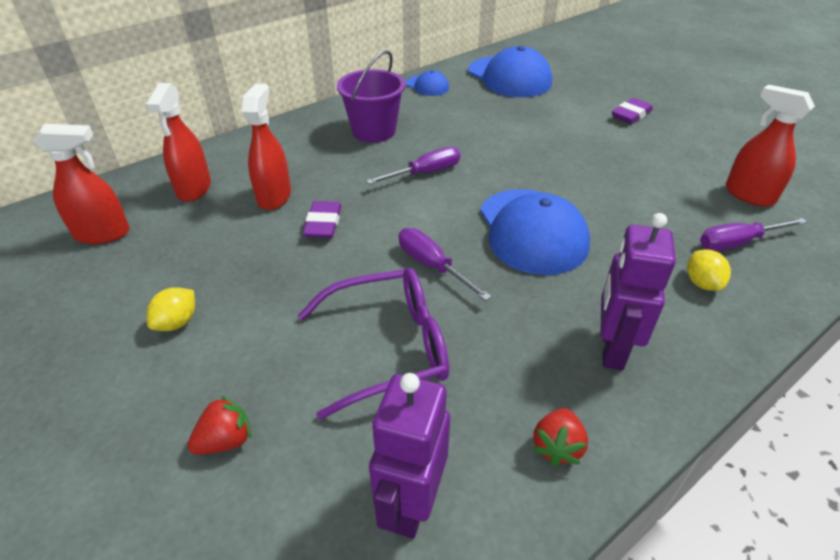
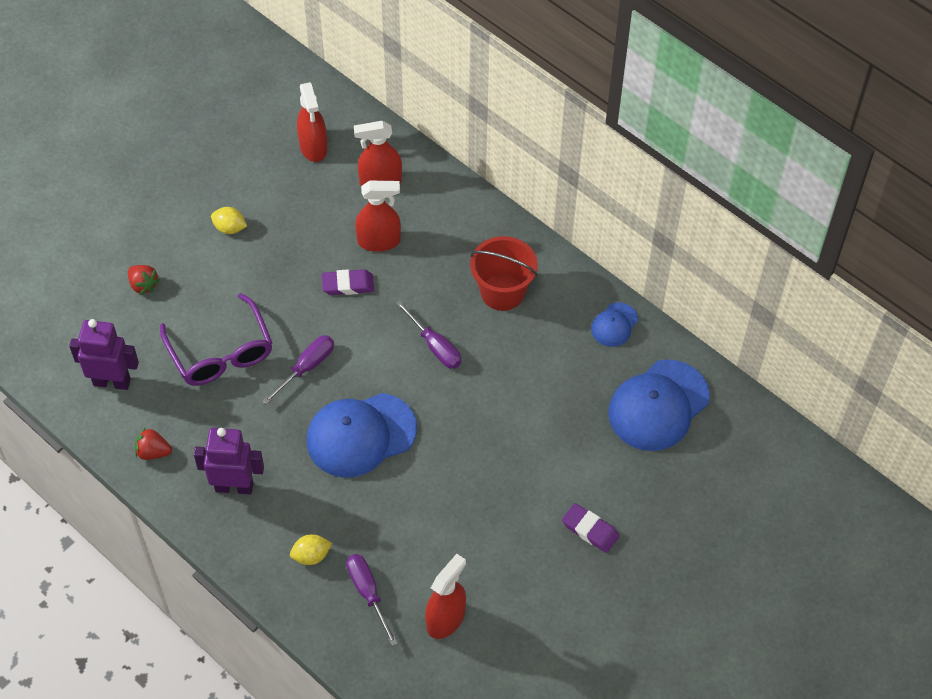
camera: 80 degrees right, 15 degrees up
(374, 131) = (502, 292): purple bucket -> red bucket

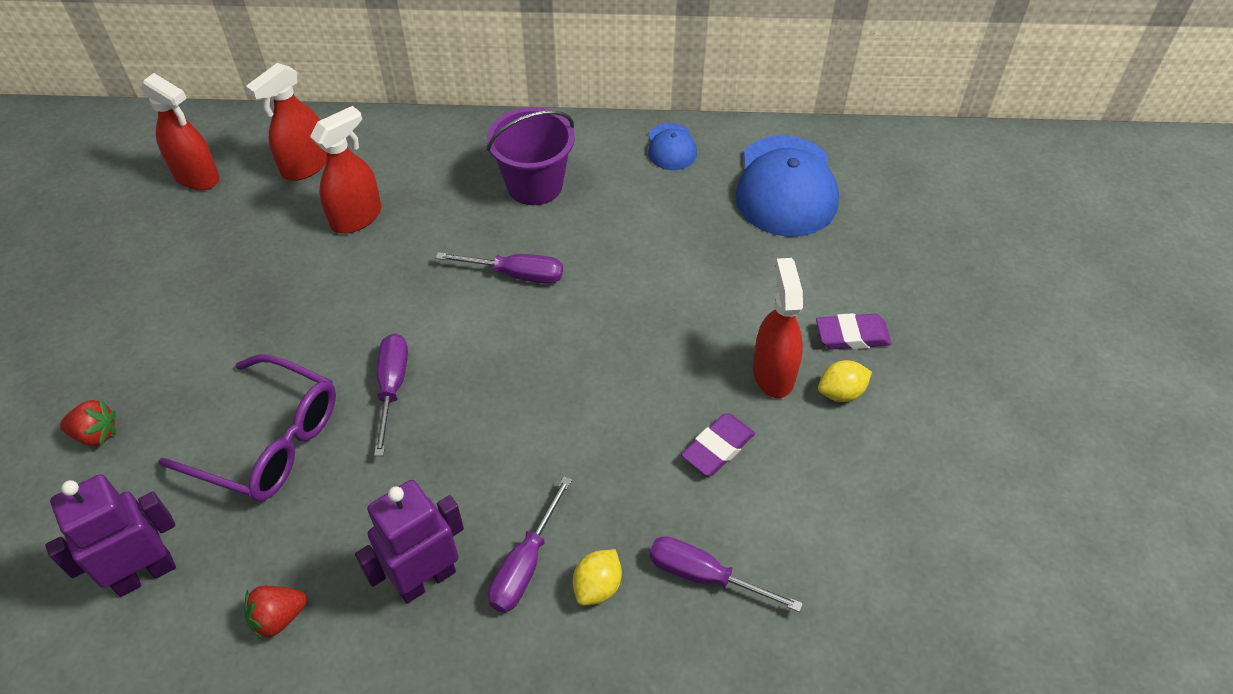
camera: 40 degrees left, 5 degrees down
(230, 228) = (162, 307): yellow lemon -> yellow lemon (841, 392)
(287, 517) = (525, 564): none -> purple screwdriver
(348, 285) = (361, 277): purple eraser -> purple eraser (717, 448)
(361, 435) = (524, 413): blue cap -> none
(446, 619) = (815, 535): red spray bottle -> red spray bottle (773, 373)
(502, 292) = (534, 185): red bucket -> purple bucket

